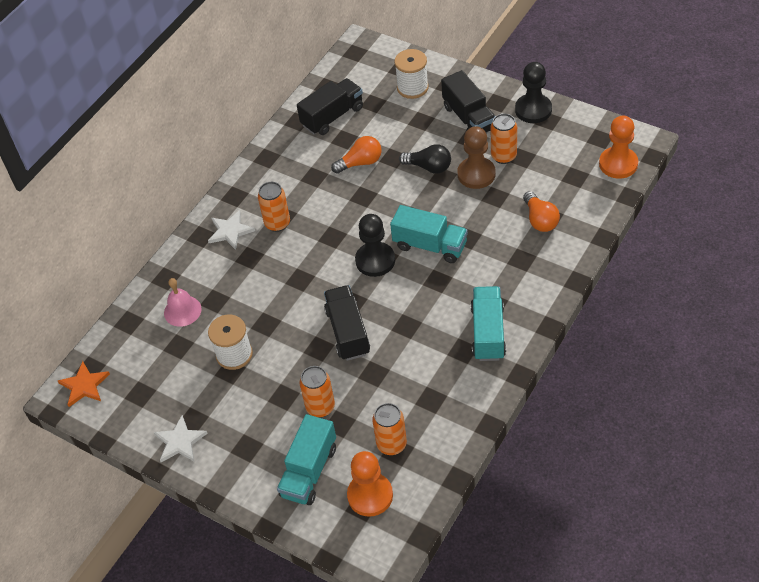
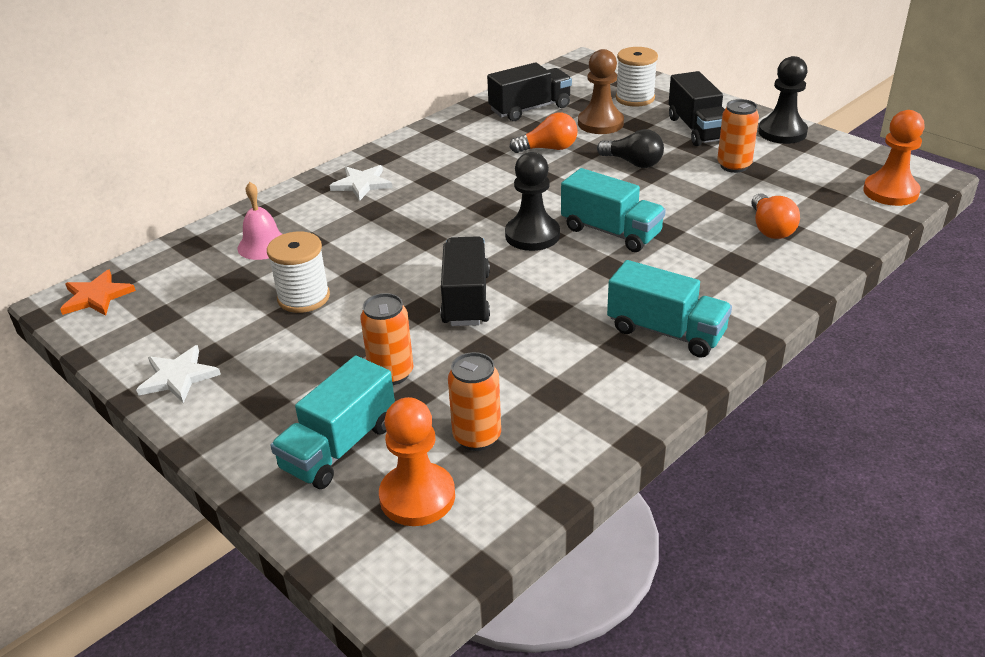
camera: 10 degrees right, 15 degrees down
(277, 223) = (422, 185): orange can -> none
(476, 174) = (693, 176): brown pawn -> brown pawn (600, 123)
(488, 333) = (666, 332): turquoise truck -> turquoise truck turned 105 degrees clockwise

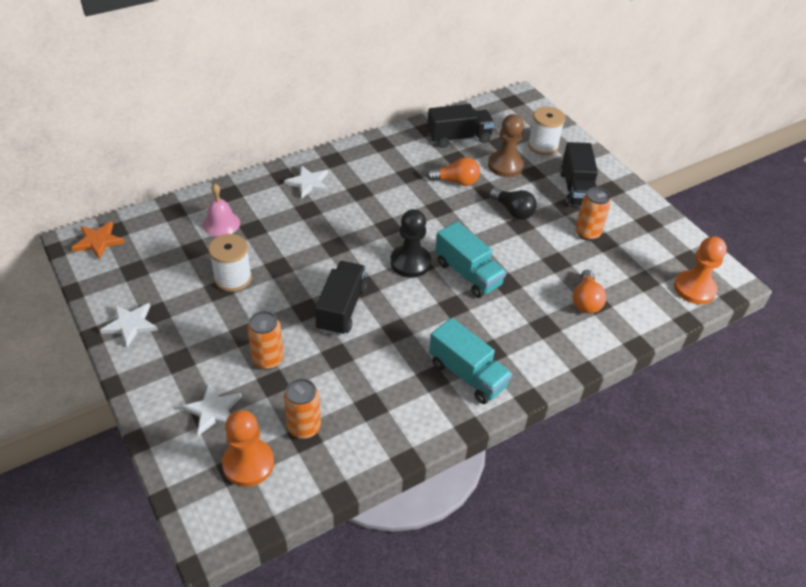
camera: 10 degrees right, 10 degrees up
(339, 447) = (213, 410): turquoise truck -> white star
(782, 132) = (640, 208): black pawn -> none

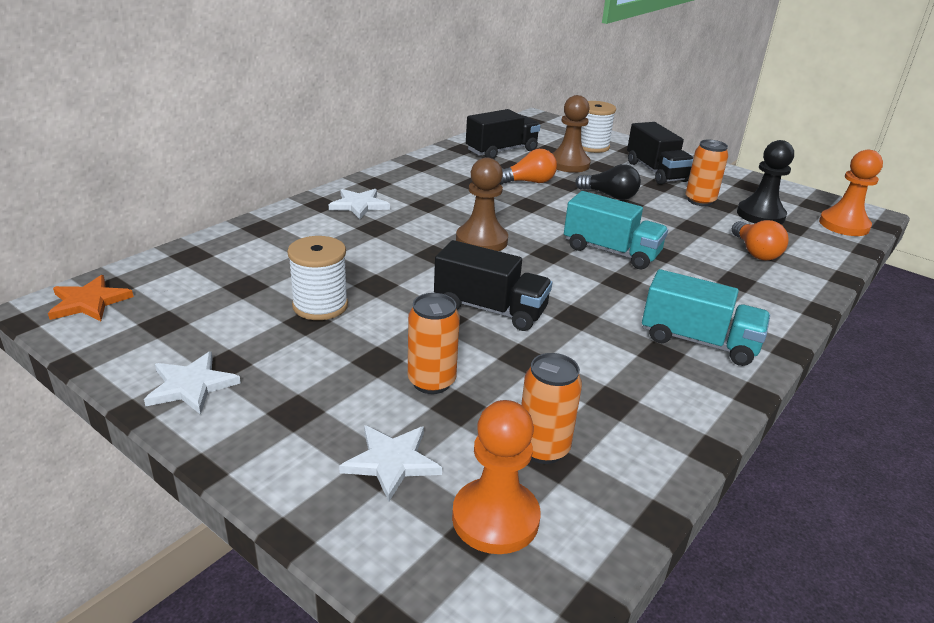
camera: 20 degrees left, 15 degrees down
(221, 223) = (268, 256): pink bell -> none
(341, 309) = (490, 309): black truck -> black truck turned 120 degrees clockwise
(377, 240) = (481, 240): none -> brown pawn
(410, 262) = (537, 253): black pawn -> black pawn (760, 215)

